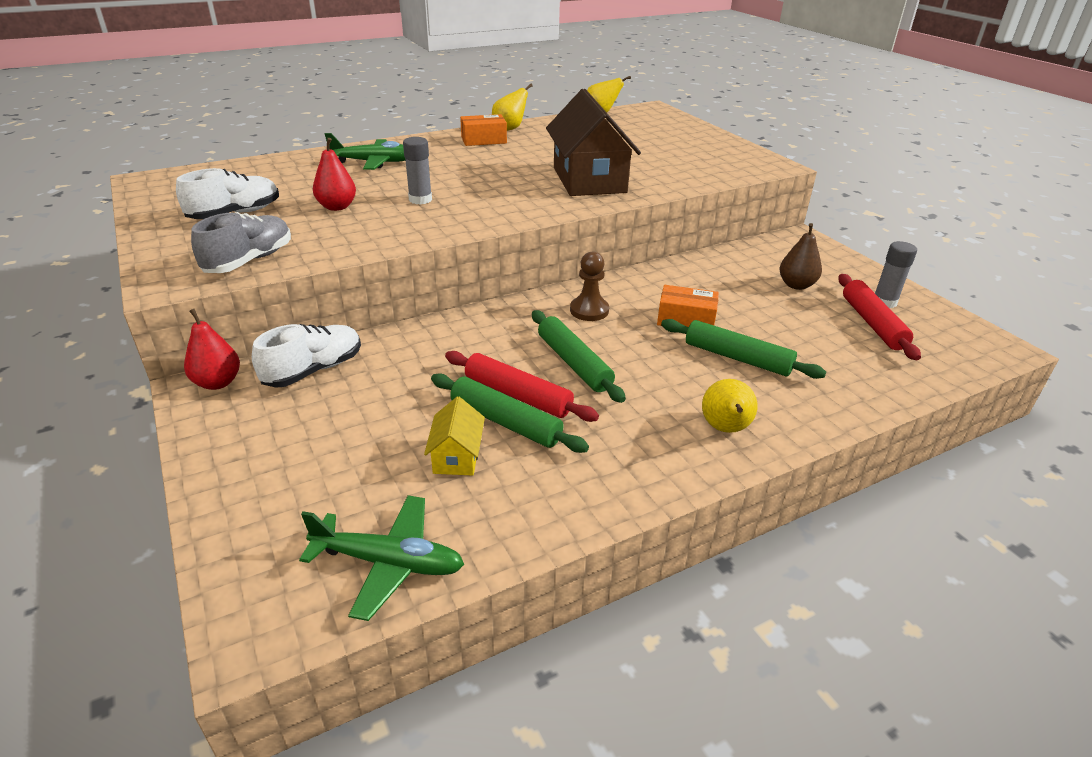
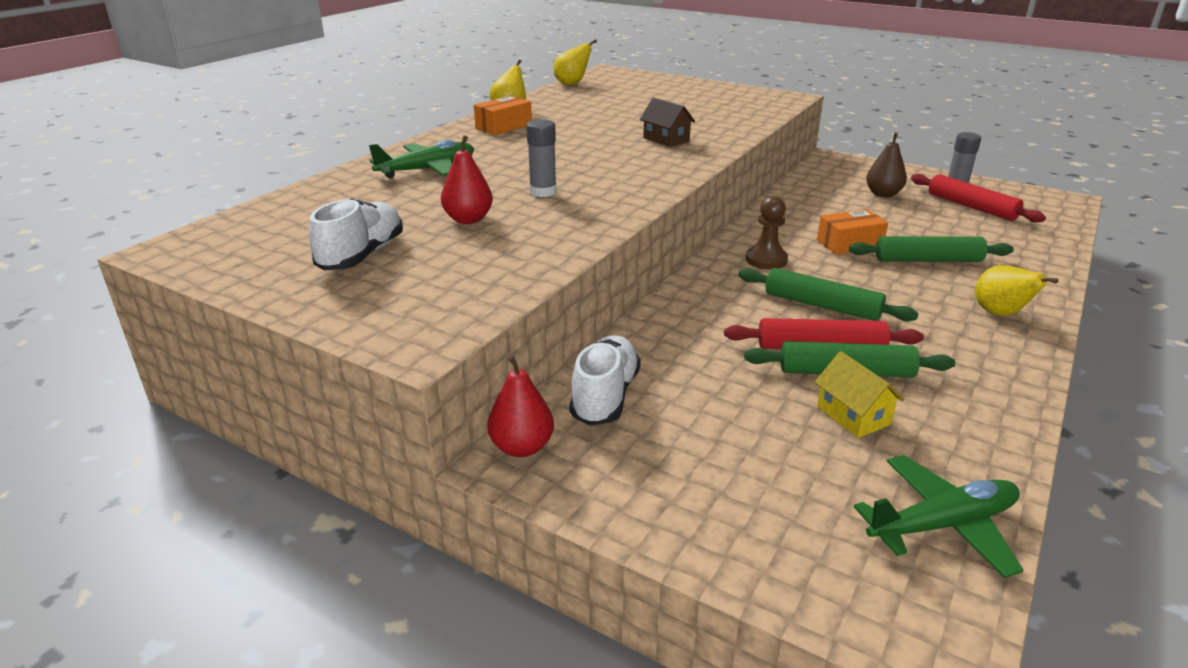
camera: 30 degrees left, 5 degrees down
(249, 261) = (472, 294): grey shoe -> none
(589, 180) = (666, 139): brown house -> brown house, size x0.46

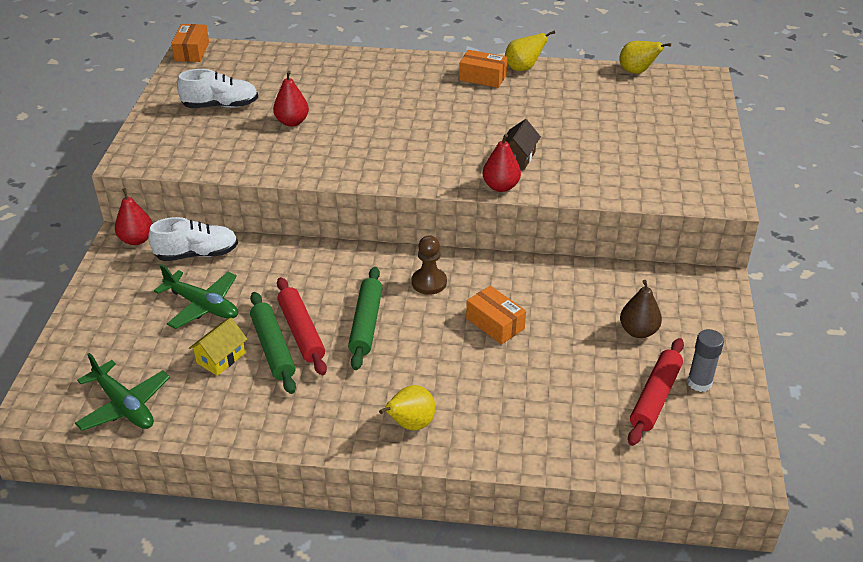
camera: 65 degrees right, 10 degrees up
(171, 253) = (192, 51): none -> orange box
(428, 170) = (366, 79): green plane -> green plane (202, 306)
(543, 192) = (358, 134): grey glue stick -> none
(710, 153) = (500, 186): none -> red pear
(928, 260) = (493, 374): green rolling pin -> none

